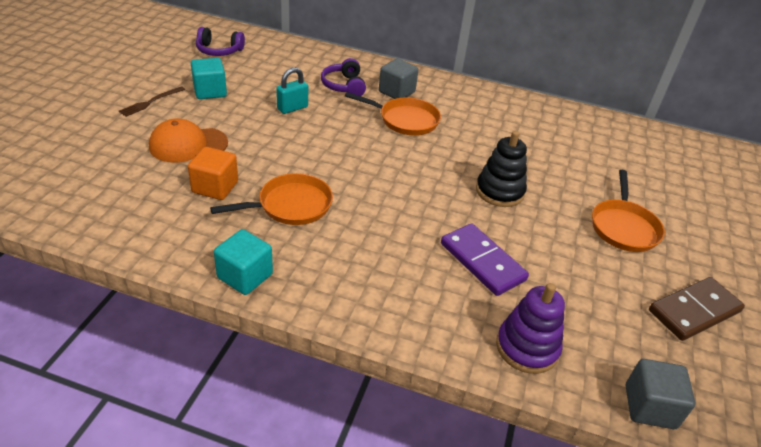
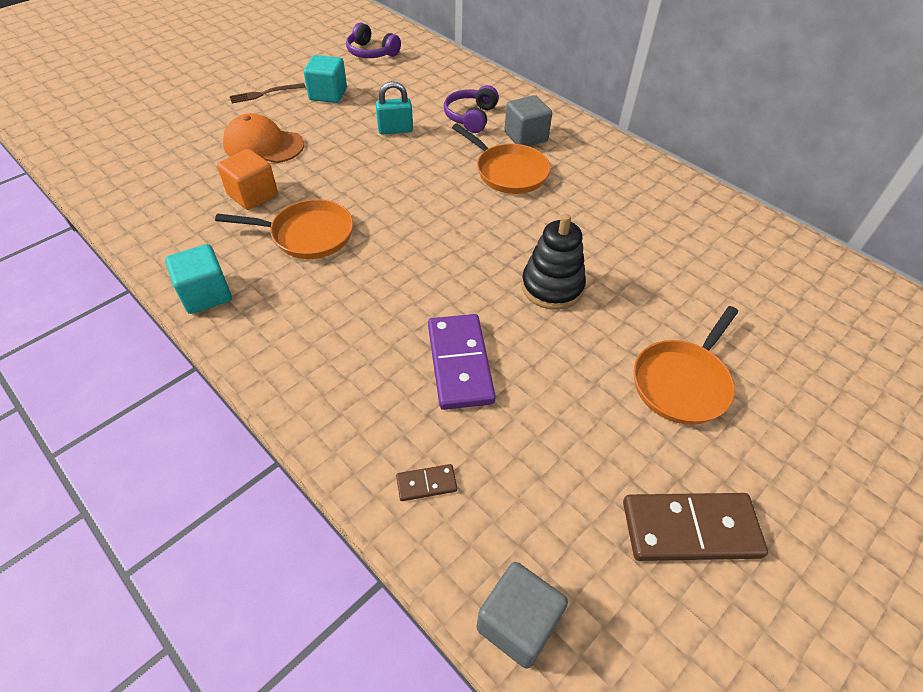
camera: 30 degrees right, 10 degrees up
(527, 347) = (426, 483): purple stacking toy -> brown domino

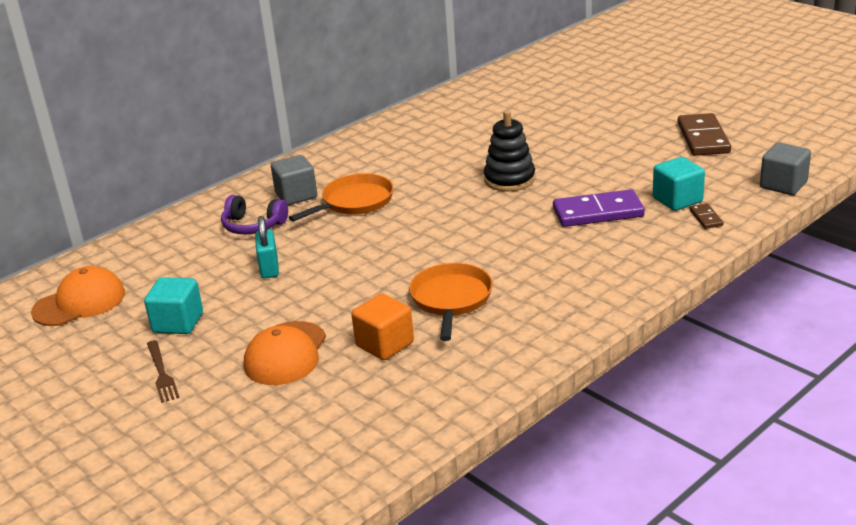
camera: 85 degrees left, 20 degrees down
(206, 294) = (543, 344): turquoise cube -> turquoise cube (677, 200)
(371, 53) = (79, 302): purple headphones -> orange cap
(682, 382) = (594, 136): orange pan -> none

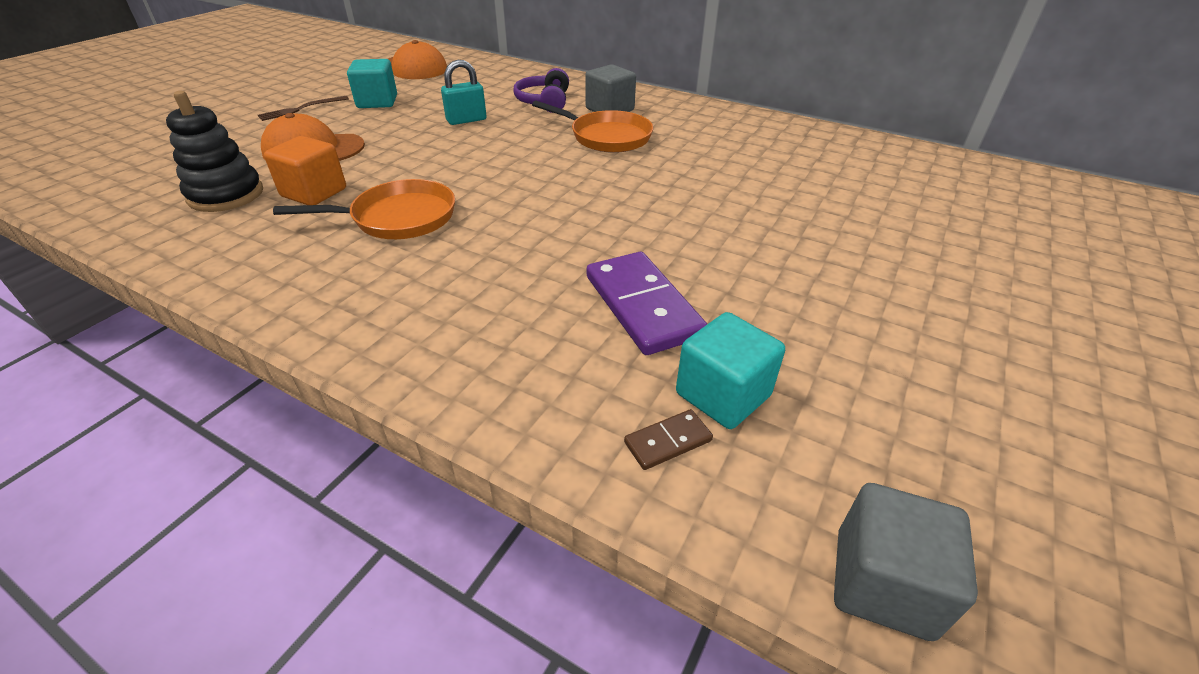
camera: 70 degrees right, 10 degrees up
(509, 179) = (707, 220): black stacking toy -> black stacking toy (226, 195)
(703, 138) = (1008, 415): brown domino -> none

